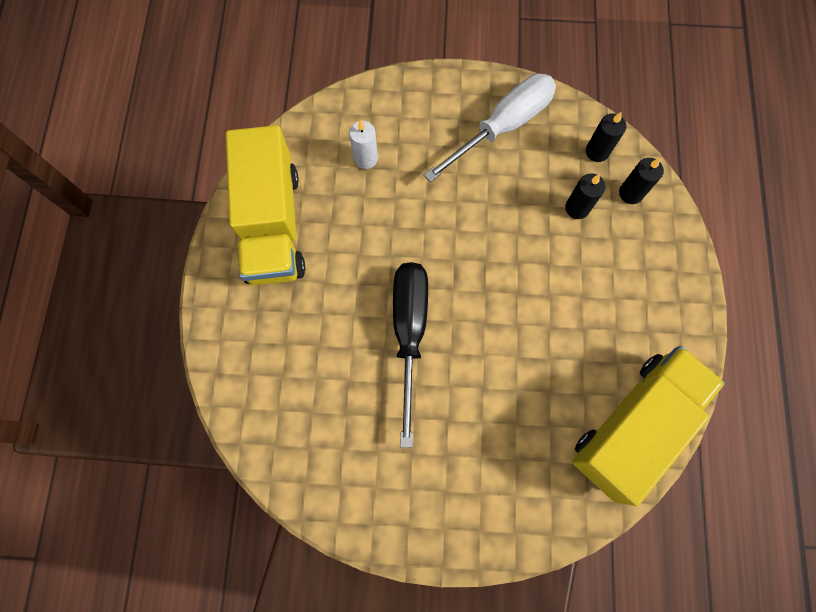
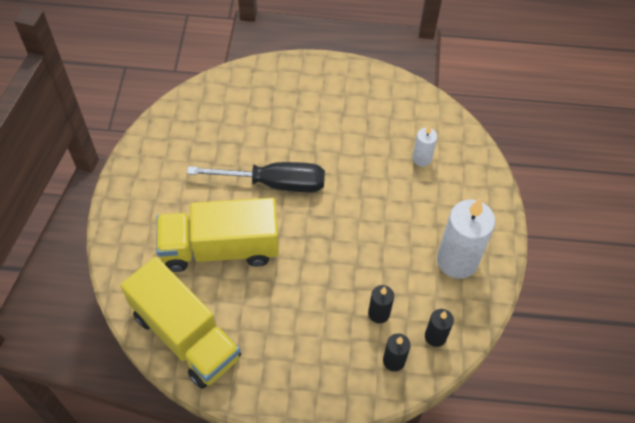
camera: 90 degrees right, 15 degrees down
(272, 224) = (364, 99): yellow truck -> yellow truck (220, 248)
(502, 126) = (457, 260): white screwdriver -> white candle

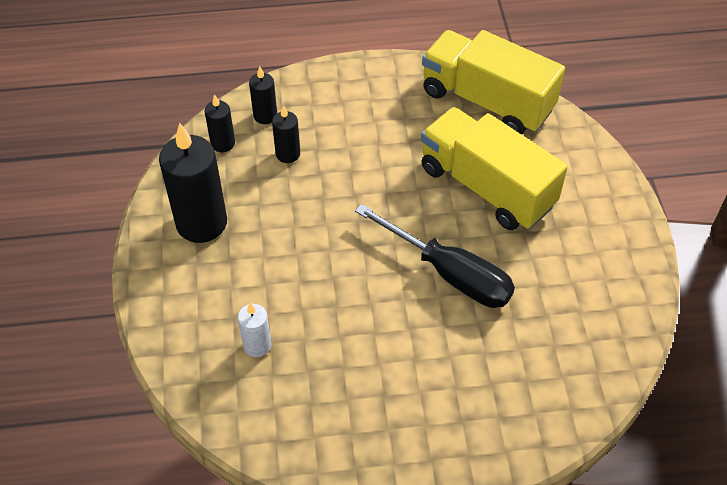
camera: 170 degrees right, 5 degrees down
(220, 248) = (486, 187): yellow truck -> yellow truck turned 120 degrees counterclockwise
(274, 183) = (450, 273): black screwdriver -> black screwdriver turned 135 degrees counterclockwise
(457, 260) = (201, 223): white candle -> black candle

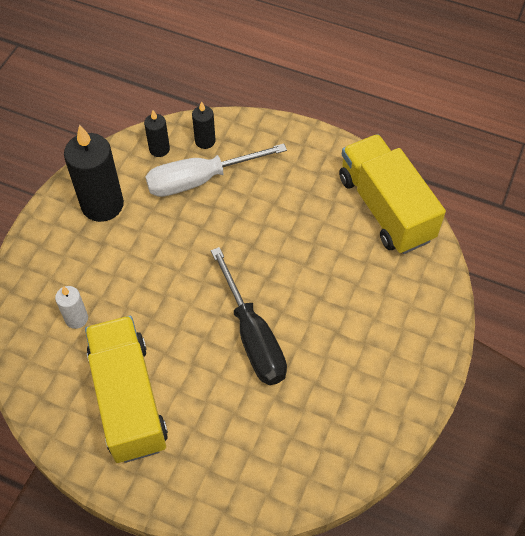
camera: 30 degrees right, 5 degrees up
(288, 154) = (200, 180): black candle -> white screwdriver
(486, 187) = (332, 280): yellow truck -> yellow truck (129, 399)

